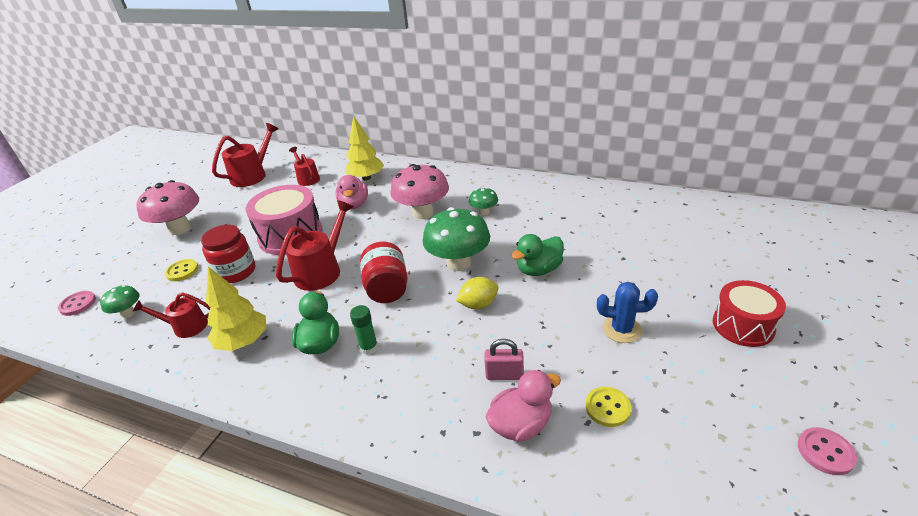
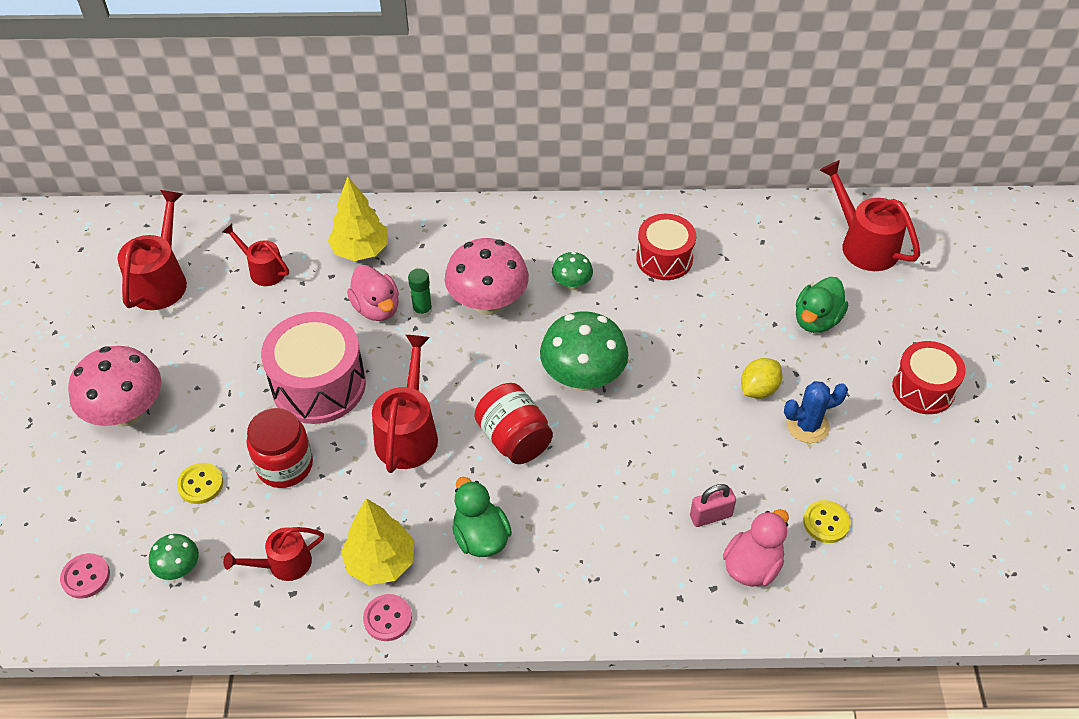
camera: 25 degrees left, 15 degrees up
(369, 347) = (542, 526): green glue stick -> green glue stick (422, 310)
(478, 304) = (638, 433): yellow lemon -> yellow lemon (758, 389)
(539, 270) = (685, 364): green duck -> green duck (816, 320)
(556, 209) = (664, 259): none -> red drum
(718, 223) = (863, 244): none -> red watering can
(825, 452) = (1019, 510): pink button -> pink button (387, 618)

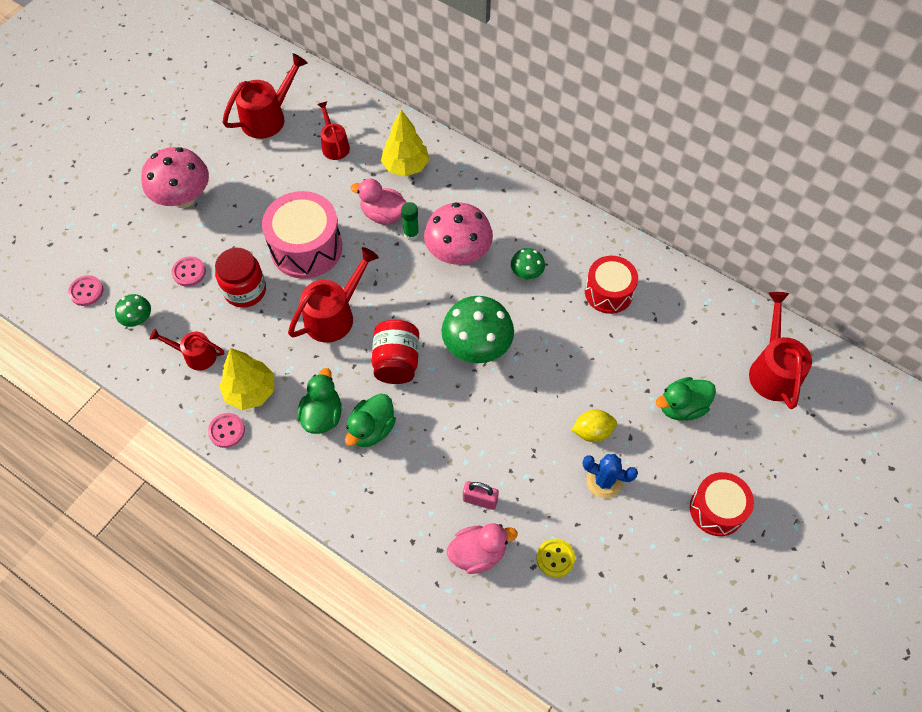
camera: 35 degrees right, 10 degrees up
(200, 484) = (189, 272): yellow button -> pink button
(377, 308) = (383, 214): pink duck -> pink duck turned 105 degrees clockwise
(545, 518) = (372, 429): none -> green duck

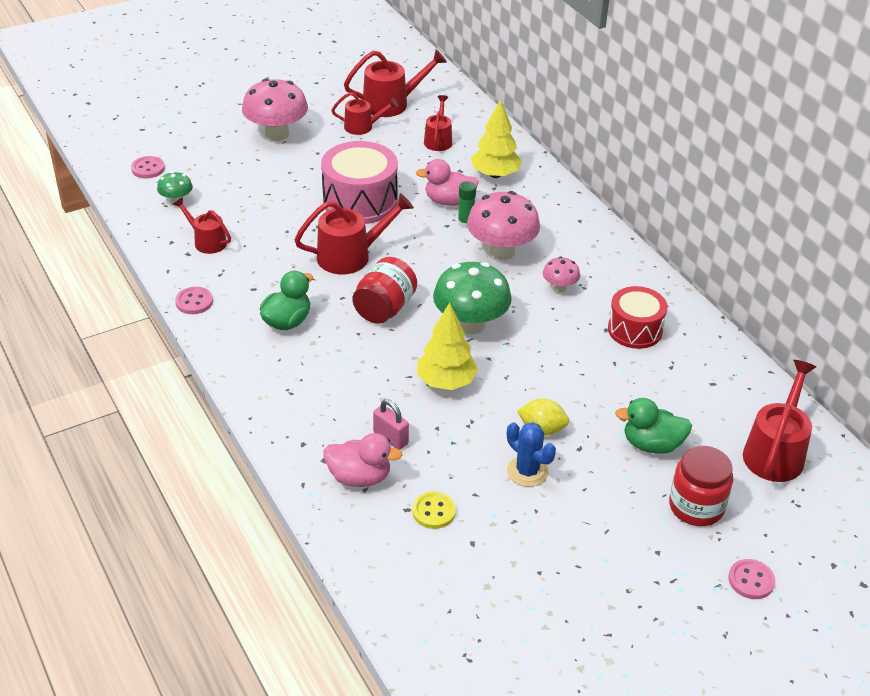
camera: 25 degrees right, 20 degrees down
(189, 272) = (243, 184): pink button -> pink button (751, 580)
(245, 290) = (283, 212): red jar -> red jar (696, 507)
(251, 391) = (236, 282): yellow tree -> yellow tree (446, 382)
(258, 156) = (363, 127): none -> red watering can
(372, 429) = (325, 348): green duck -> none
(383, 214) = (449, 201): pink duck -> pink duck turned 45 degrees counterclockwise
(526, 273) = (559, 287): green mushroom -> pink mushroom
(716, 509) = (633, 540): red drum -> none

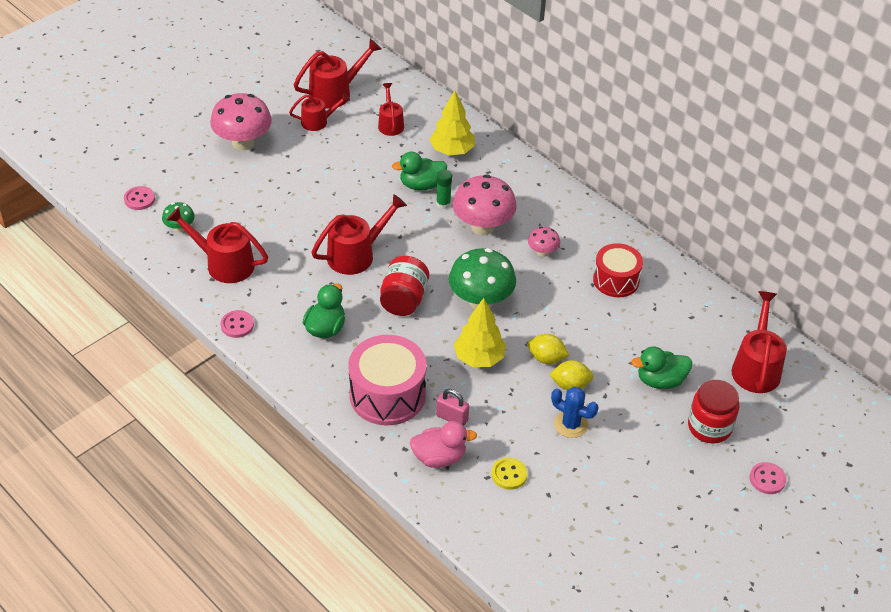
camera: 15 degrees left, 5 degrees up
(206, 241) = (224, 263): red watering can -> red watering can, size x1.61
(360, 201) = (344, 199): pink drum -> pink drum (387, 395)
(449, 201) = (421, 185): pink duck -> green duck
(524, 396) = (546, 358): none -> yellow lemon

